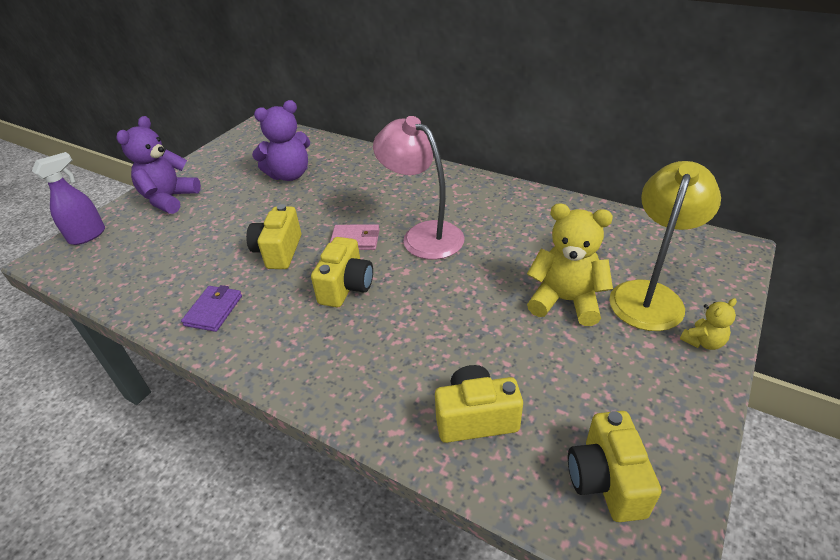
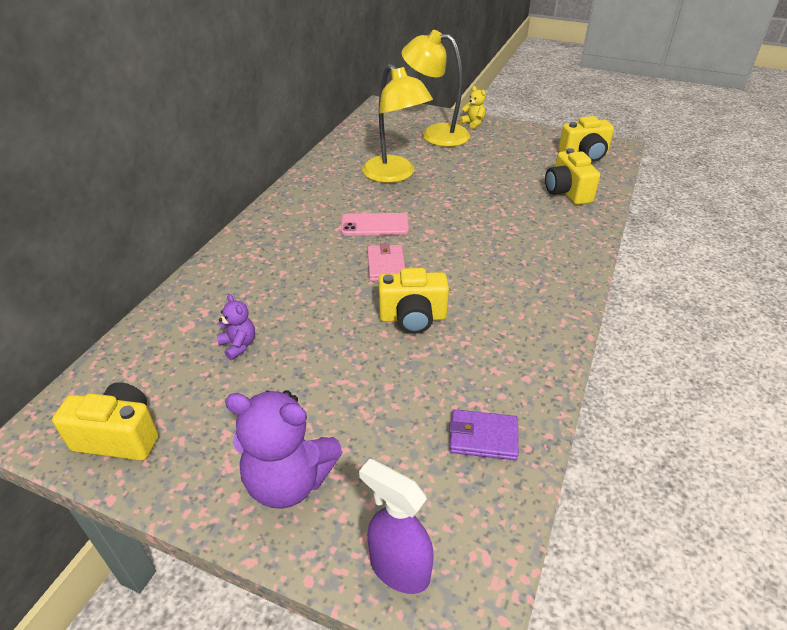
camera: 100 degrees left, 0 degrees up
(213, 310) = (518, 345): purple wallet -> purple wallet (483, 437)
(289, 175) = (238, 345): purple teddy bear -> purple teddy bear, size x0.50
(346, 287) = (459, 261): yellow camera -> yellow camera (119, 437)
(423, 235) = (374, 225): pink lamp -> pink phone
(526, 252) = (395, 175): none -> yellow lamp
(565, 301) = (449, 161): yellow teddy bear -> none

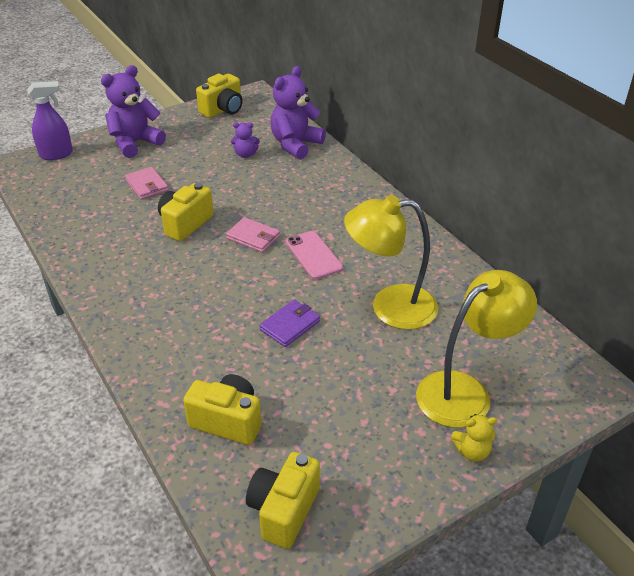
camera: 125 degrees right, 0 degrees up
(186, 315) = (295, 144): none -> purple teddy bear
(374, 225) = (313, 255): pink phone -> pink phone turned 60 degrees counterclockwise
(378, 393) = (147, 185): none -> pink wallet
(483, 437) = (72, 205): purple wallet -> purple wallet (290, 325)

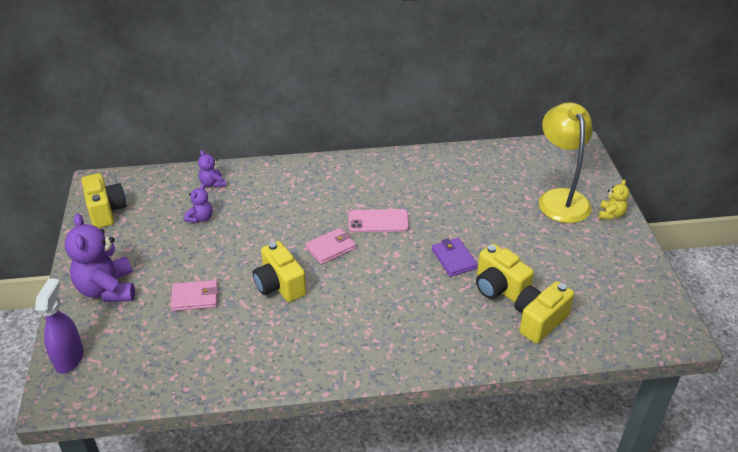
camera: 65 degrees left, 0 degrees up
(284, 510) = (630, 314): yellow camera -> yellow camera (499, 288)
(295, 144) = (213, 183): purple teddy bear -> purple teddy bear, size x0.50
(390, 307) = (462, 202): yellow lamp -> none

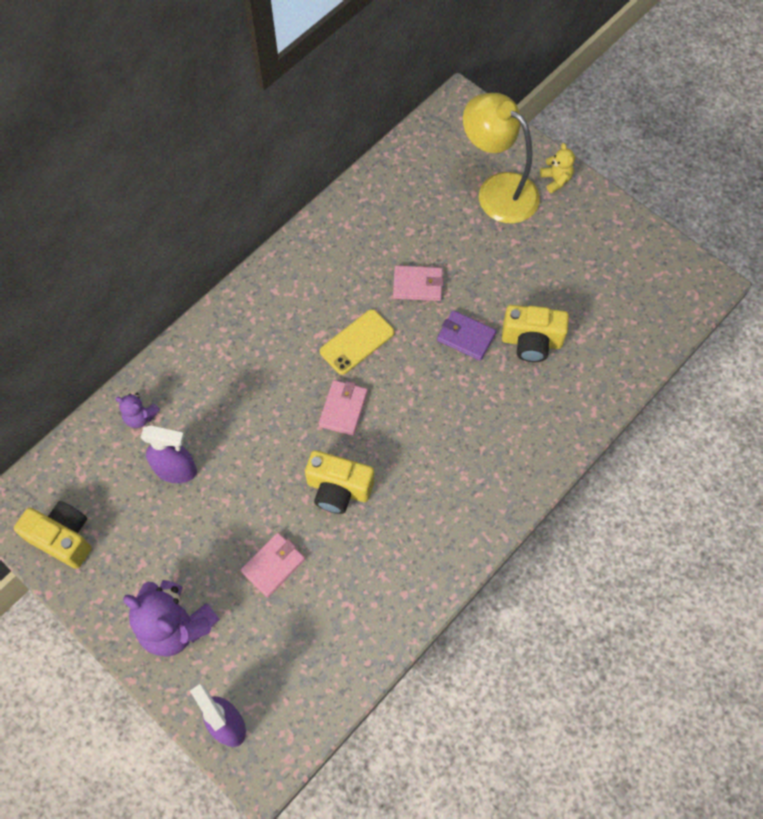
camera: 40 degrees left, 25 degrees up
(200, 218) = (176, 470): purple teddy bear -> purple spray bottle
(378, 221) = (357, 342): pink phone -> yellow phone
(450, 215) = (417, 285): none -> pink wallet
(539, 321) = (592, 354): yellow camera -> none

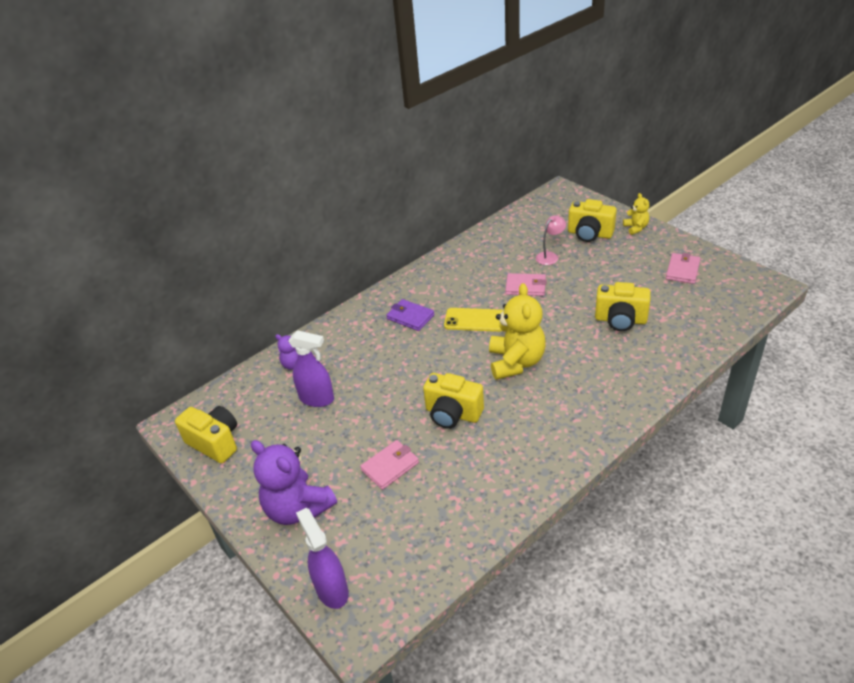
camera: 10 degrees right, 25 degrees down
(343, 409) = (460, 361): pink wallet -> pink wallet (682, 270)
(357, 342) = (474, 320): yellow phone -> yellow phone turned 45 degrees clockwise
(409, 410) = (516, 362): none -> yellow teddy bear
(447, 230) = (550, 256): none -> pink lamp
(466, 337) = (565, 317): purple wallet -> purple wallet (410, 317)
(497, 190) = (589, 234): yellow lamp -> yellow camera

